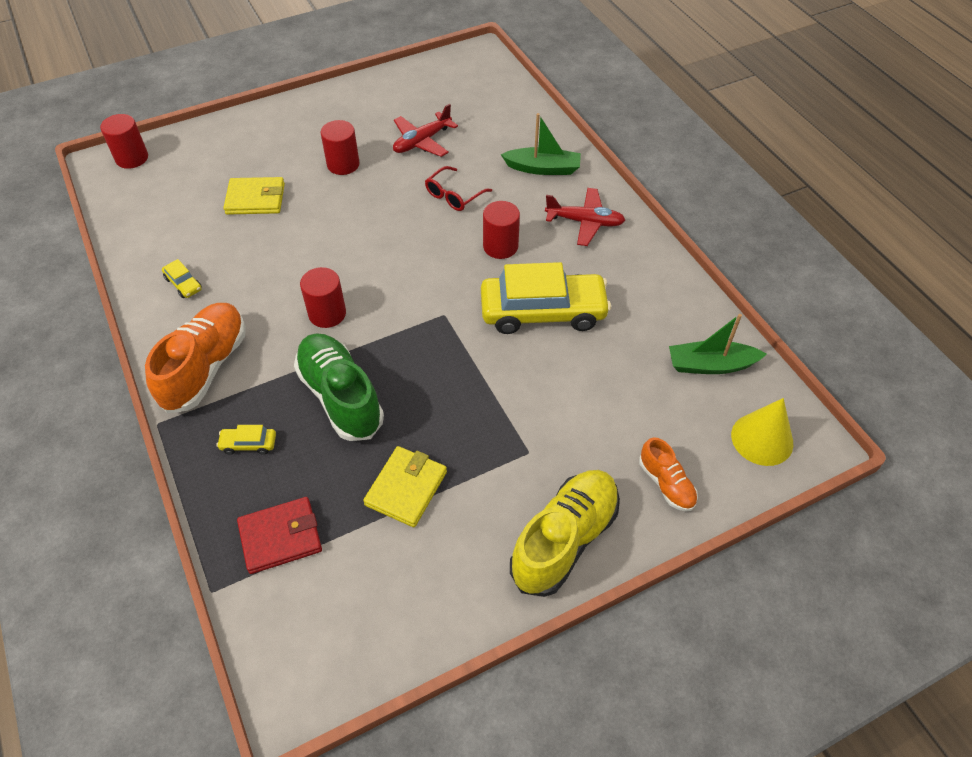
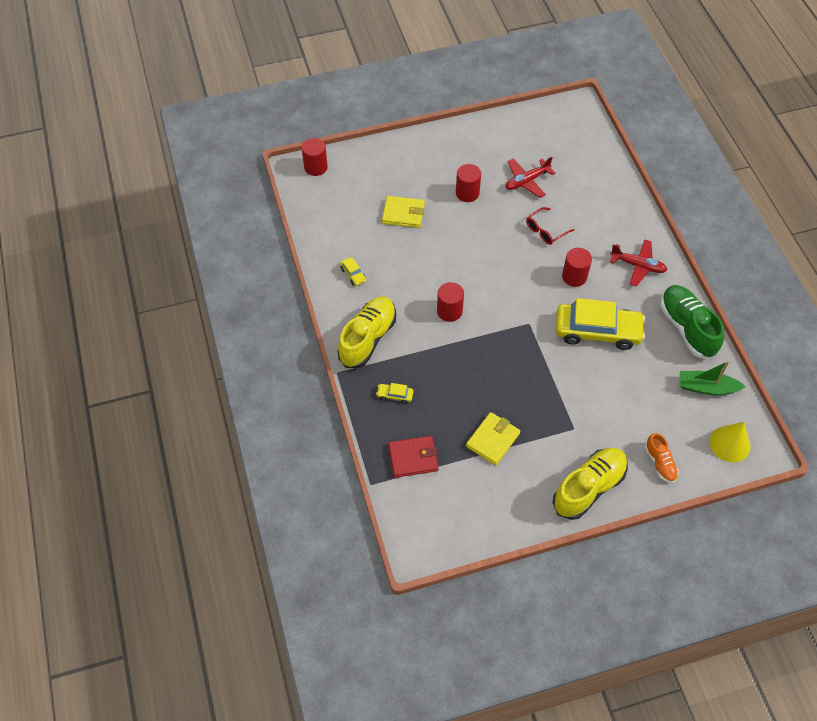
camera: 10 degrees right, 5 degrees up
(205, 367) = (368, 338): orange shoe -> yellow shoe
(340, 397) = (455, 372): green shoe -> green shoe (687, 328)
(543, 168) = (614, 216): green boat -> none

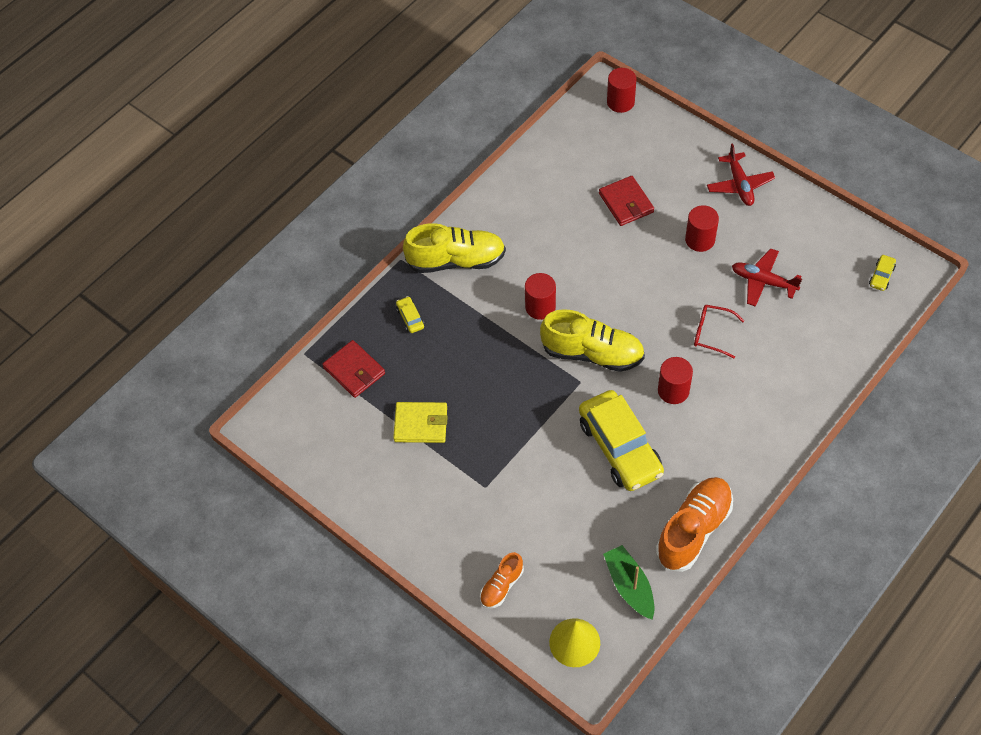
camera: 60 degrees right, 0 degrees up
(353, 274) = (519, 206): yellow car -> yellow car (881, 276)
(403, 214) = (626, 203): yellow wallet -> red wallet
(588, 488) = (426, 535): yellow shoe -> yellow shoe (592, 353)
(638, 266) = (738, 442): red plane -> red plane (739, 185)
(687, 328) = (693, 530): green shoe -> orange shoe

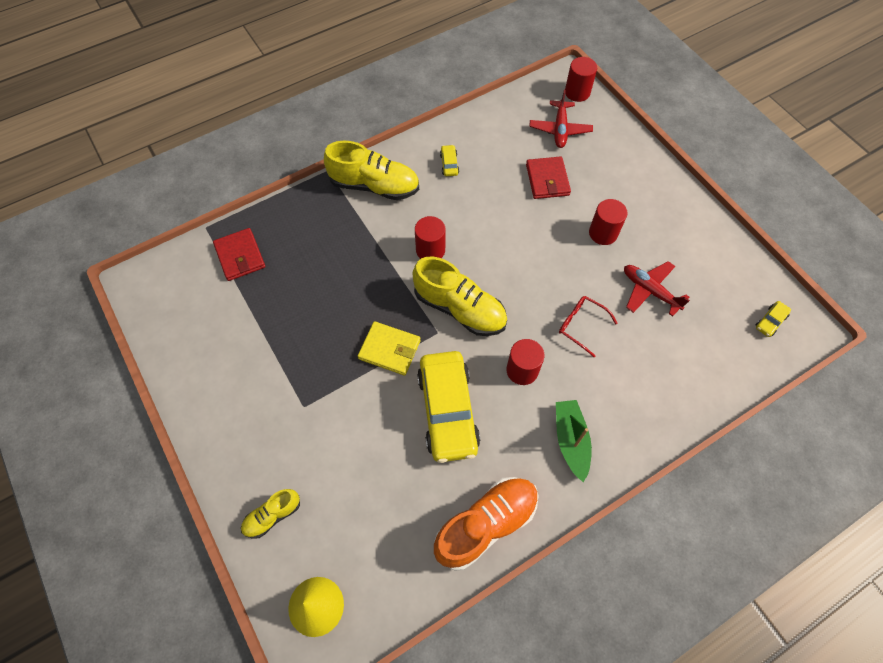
camera: 15 degrees right, 5 degrees up
(410, 318) = (311, 224): yellow car -> yellow car (449, 164)
(421, 424) = (274, 325): yellow wallet -> yellow wallet (389, 350)
(501, 586) = (272, 515): orange shoe -> yellow shoe
(629, 586) = (397, 563): green boat -> green boat (570, 440)
(739, 185) = (659, 194): red plane -> red plane (560, 129)

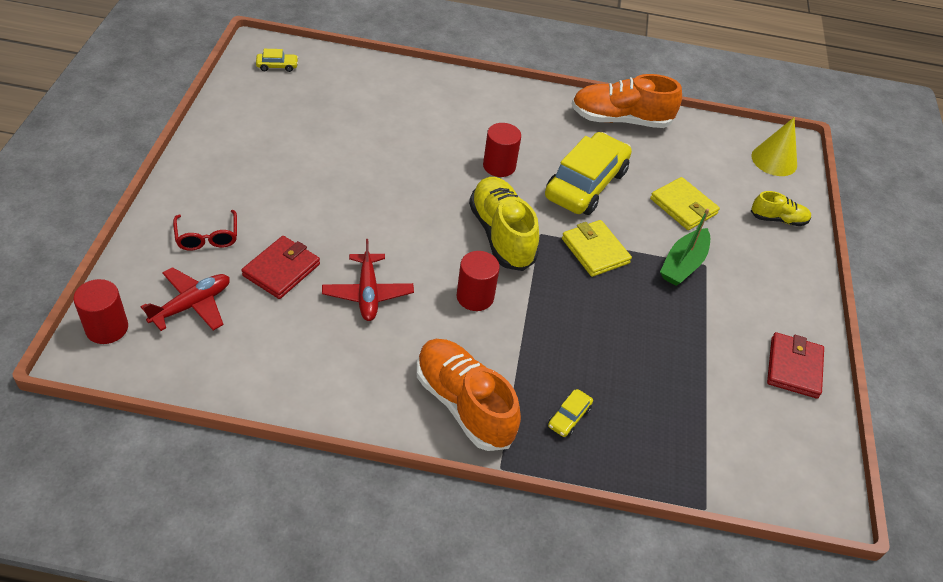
camera: 145 degrees left, 15 degrees down
(240, 256) = (683, 440): red wallet -> red wallet (794, 367)
(358, 457) = (683, 206): none -> yellow wallet
(374, 186) = (464, 404): yellow shoe -> orange shoe
(449, 164) = (355, 363): yellow car -> yellow car (569, 417)
(570, 440) = (513, 113): green boat -> green boat (683, 264)
(581, 325) = (416, 157): red glasses -> red glasses (207, 237)
(603, 233) = (302, 194): red cylinder -> none
(650, 291) = (330, 137): red plane -> red plane (368, 293)

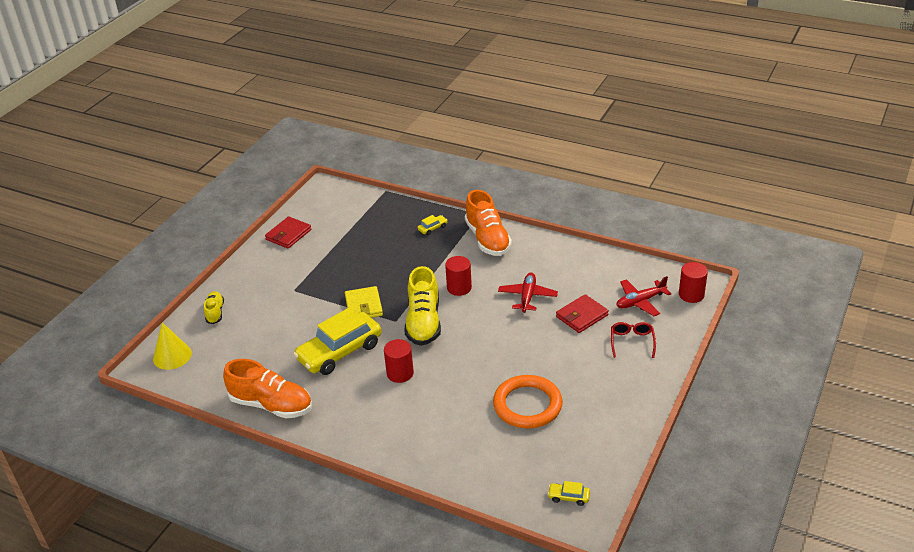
camera: 155 degrees left, 10 degrees down
(336, 145) = (527, 405): none -> orange ring
(683, 206) = (277, 328): yellow wallet -> none
(683, 264) = (309, 292): green boat -> none
(778, 219) = (215, 312): yellow shoe -> yellow shoe turned 60 degrees clockwise

